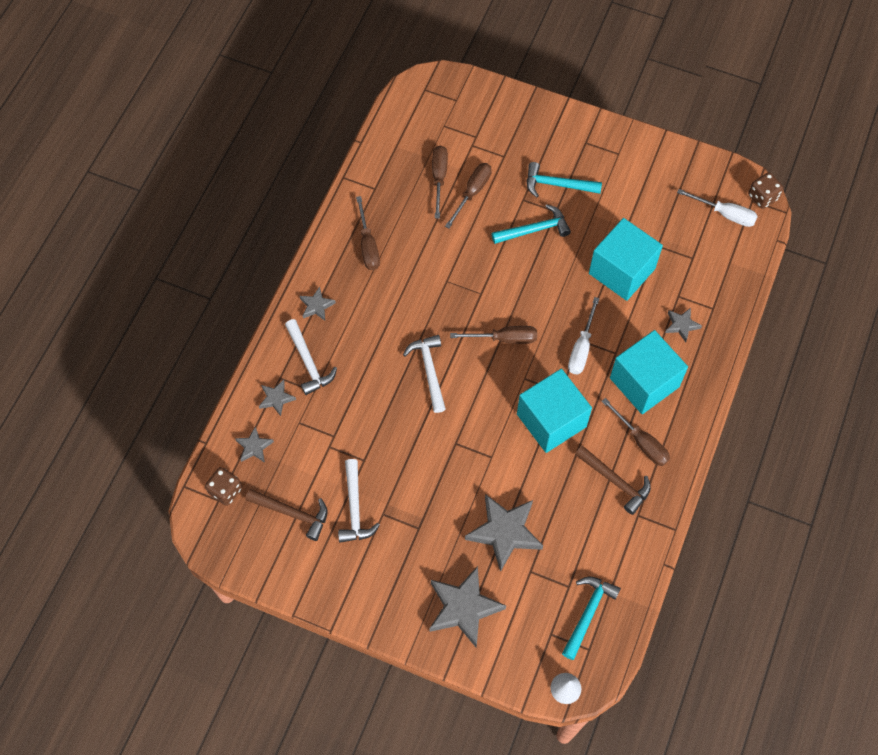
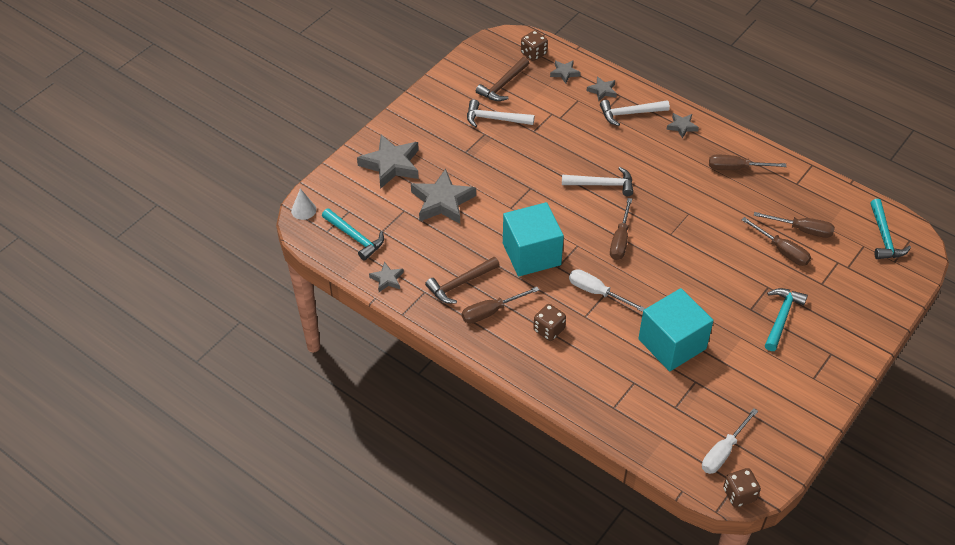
camera: 105 degrees right, 15 degrees down
(534, 230) = (731, 287): turquoise hammer -> turquoise hammer (884, 237)
(644, 382) = (549, 330): turquoise cube -> brown dice
(681, 325) = (601, 376): grey star -> grey star (387, 279)

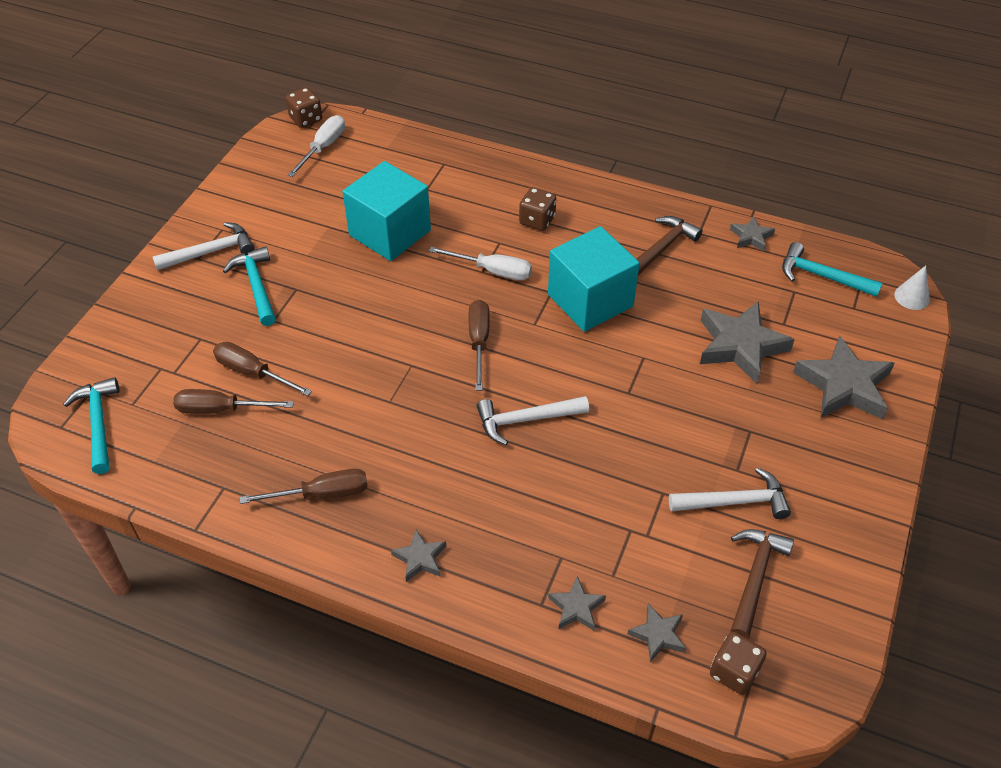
camera: 165 degrees right, 0 degrees up
(491, 312) = (611, 226): brown screwdriver -> none
(630, 113) = (515, 566): white hammer -> white hammer (211, 252)
(781, 317) = (256, 286): turquoise hammer -> turquoise hammer turned 150 degrees clockwise

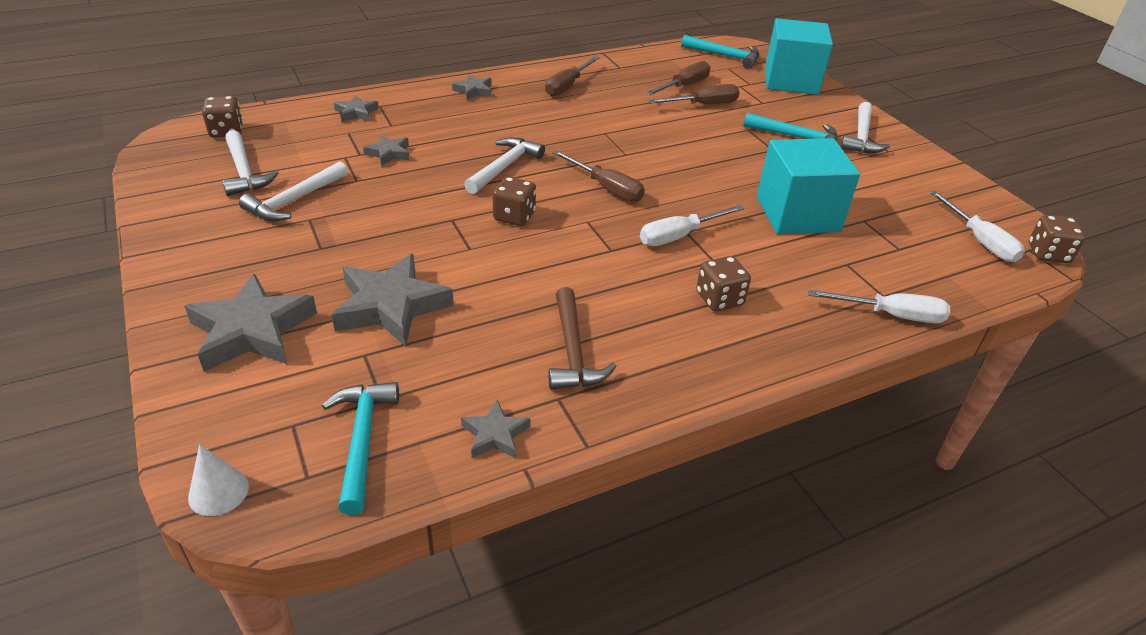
camera: 130 degrees right, 10 degrees down
(461, 154) = (891, 315): none -> white screwdriver
(580, 363) = (514, 216): none -> brown dice
(590, 300) = (571, 262): turquoise cube -> turquoise cube (791, 81)
(658, 635) = (292, 124): grey star -> grey star (389, 153)
(755, 578) = (244, 172): brown hammer -> white hammer
(822, 276) = (362, 441): turquoise hammer -> turquoise hammer turned 75 degrees counterclockwise

